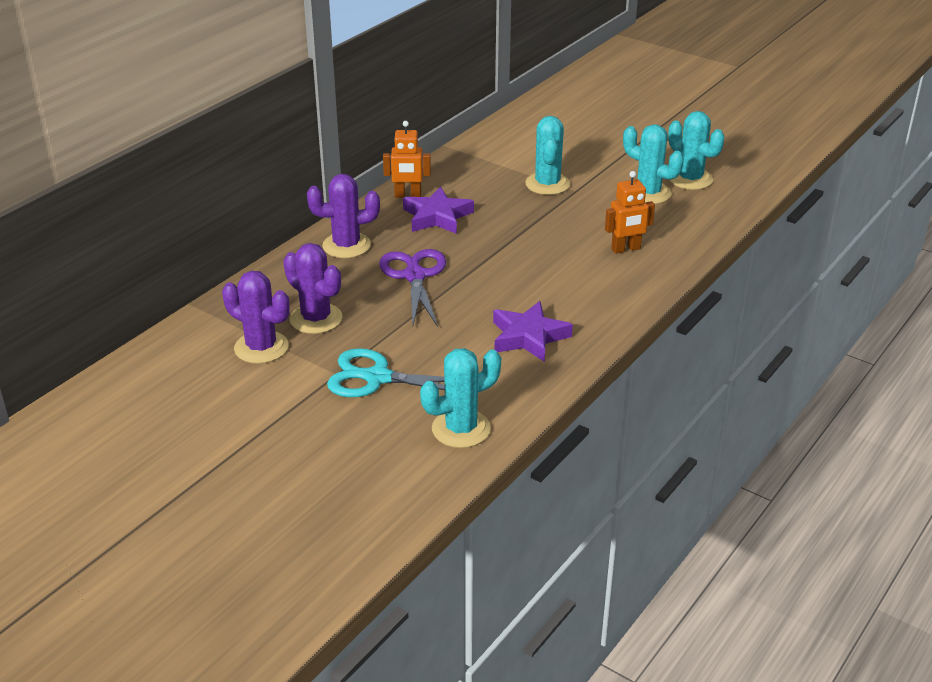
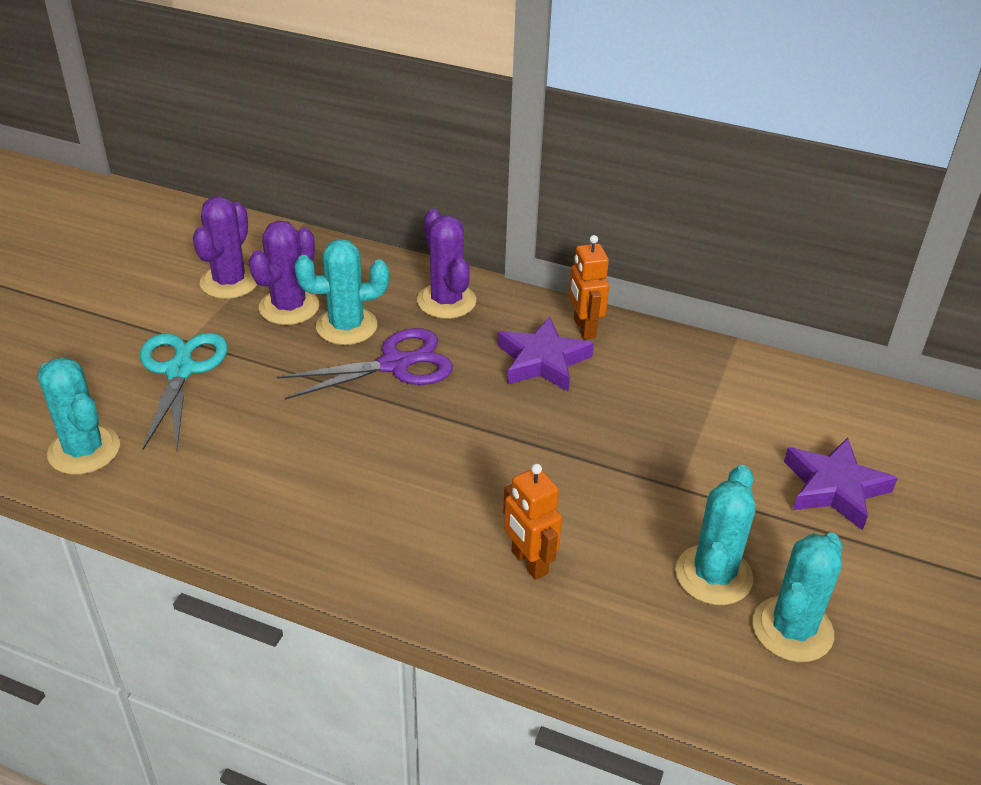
camera: 75 degrees right, 5 degrees up
(528, 337) = (278, 483): purple star -> purple star (834, 488)
(547, 184) = (681, 453): turquoise cactus -> turquoise cactus (346, 326)

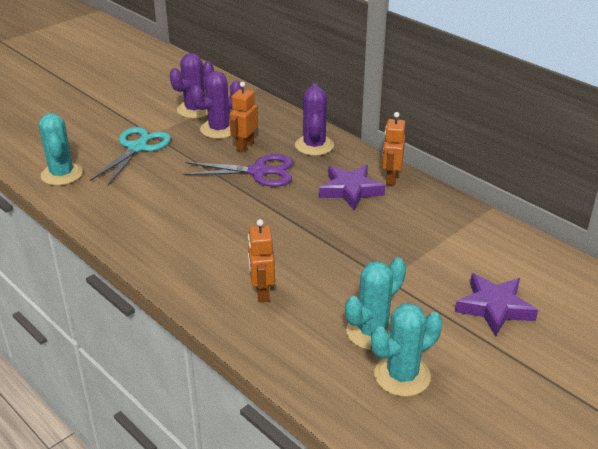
camera: 25 degrees right, 5 degrees down
(346, 326) = (245, 146): turquoise cactus -> orange robot

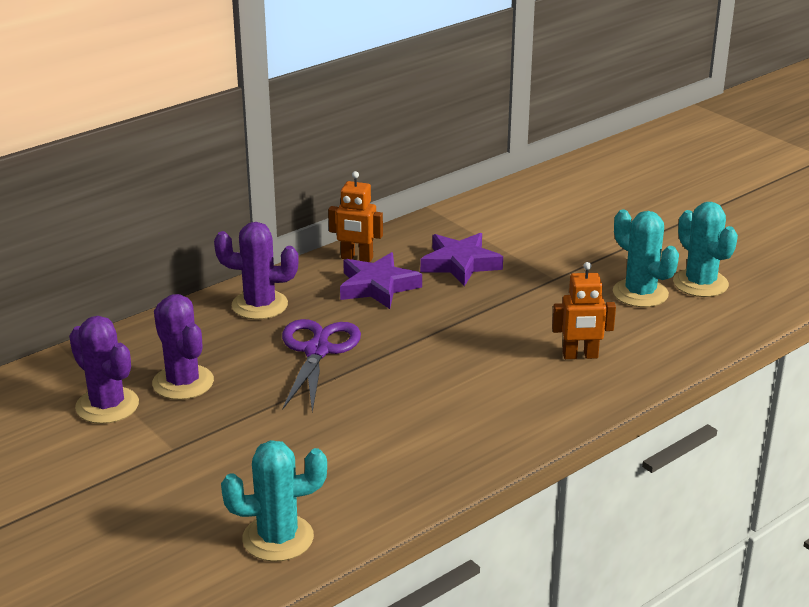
camera: 85 degrees left, 5 degrees down
(137, 148) = (215, 461): turquoise scissors -> none
(245, 146) = (242, 360): orange robot -> none
(494, 307) = (598, 227): purple star -> purple star (460, 264)

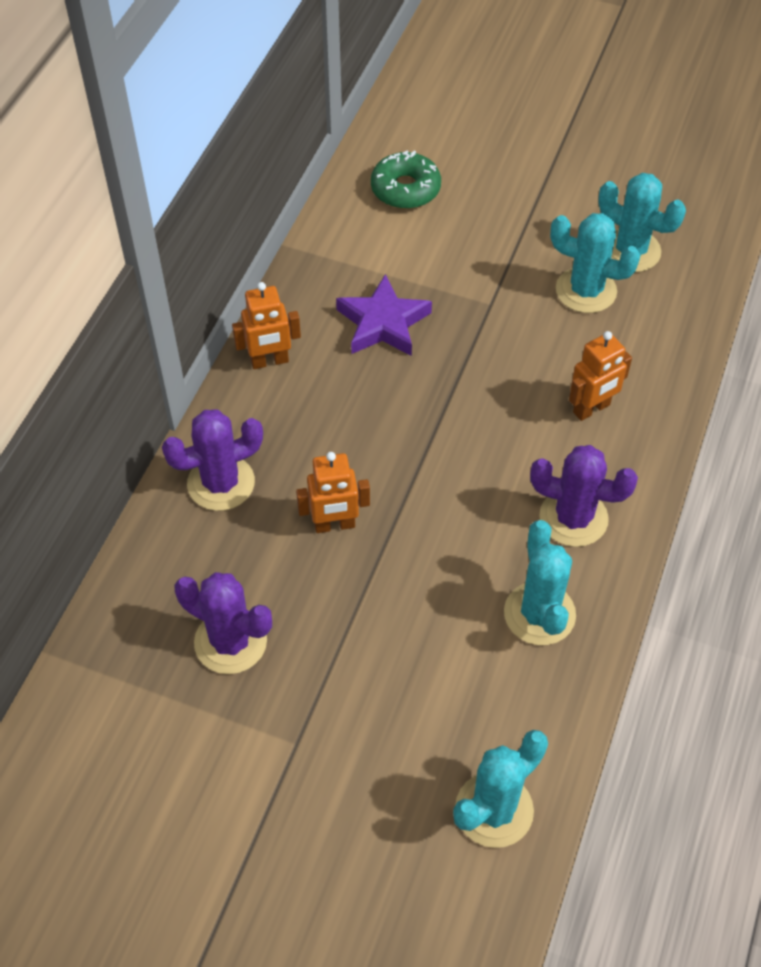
camera: 30 degrees left, 25 degrees up
(107, 406) = (176, 718): purple cactus -> purple cactus (573, 518)
(317, 351) = (334, 525): purple scissors -> orange robot
(377, 286) = (324, 396): purple star -> none
(423, 448) = (539, 614): none -> turquoise cactus
(547, 204) = (405, 189): none -> green donut

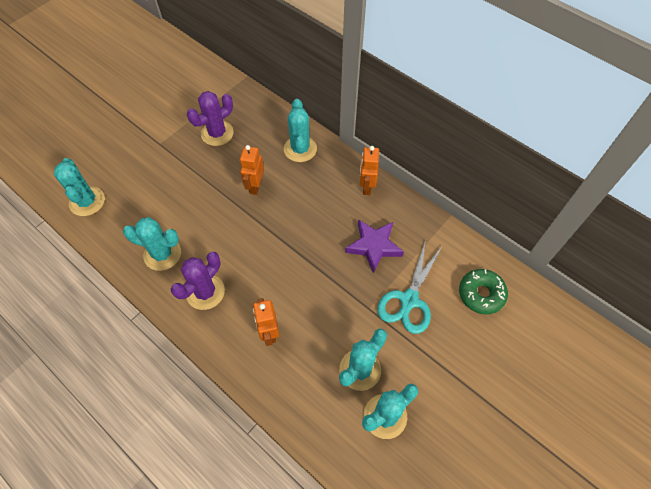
camera: 110 degrees right, 5 degrees up
(221, 483) = (300, 149): purple cactus -> turquoise cactus
(454, 262) = (409, 300): none -> turquoise scissors

